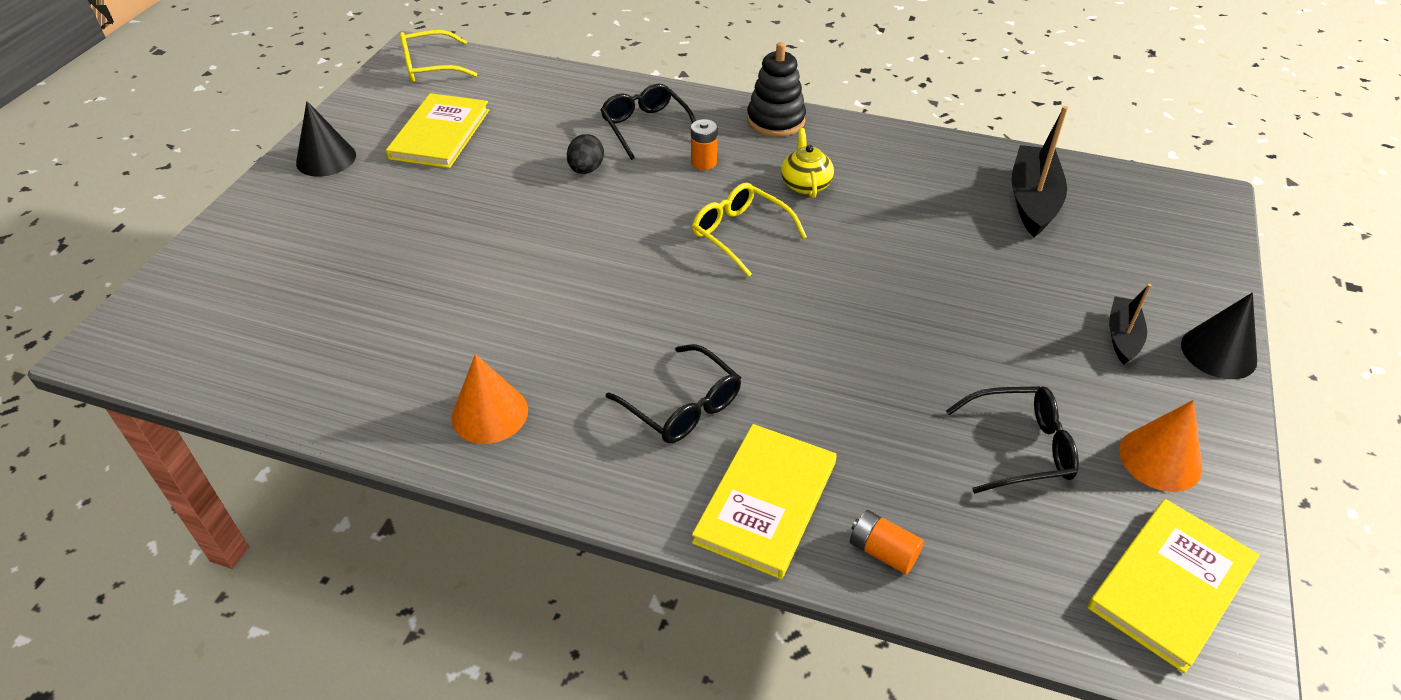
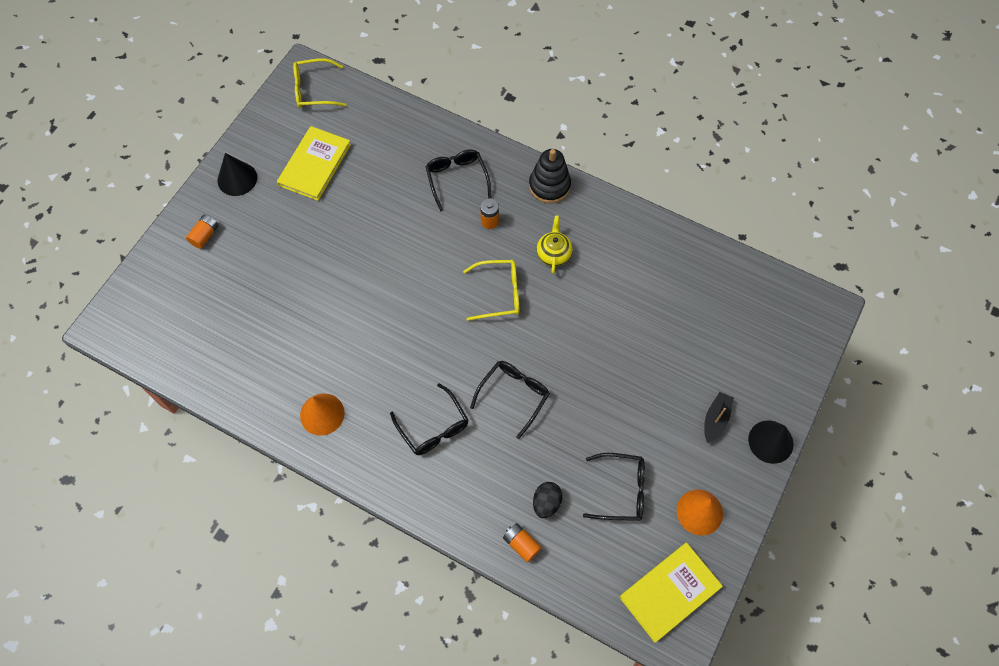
camera: 10 degrees right, 20 degrees up
(278, 222) = (205, 235): none -> orange battery
(586, 169) = (409, 216): black egg -> black egg (546, 503)
(740, 234) = (499, 293): yellow glasses -> yellow glasses turned 120 degrees clockwise
(765, 502) = (466, 501): yellow book -> none
(801, 348) = (514, 395): none -> black glasses
(1032, 200) = (703, 293): black boat -> none

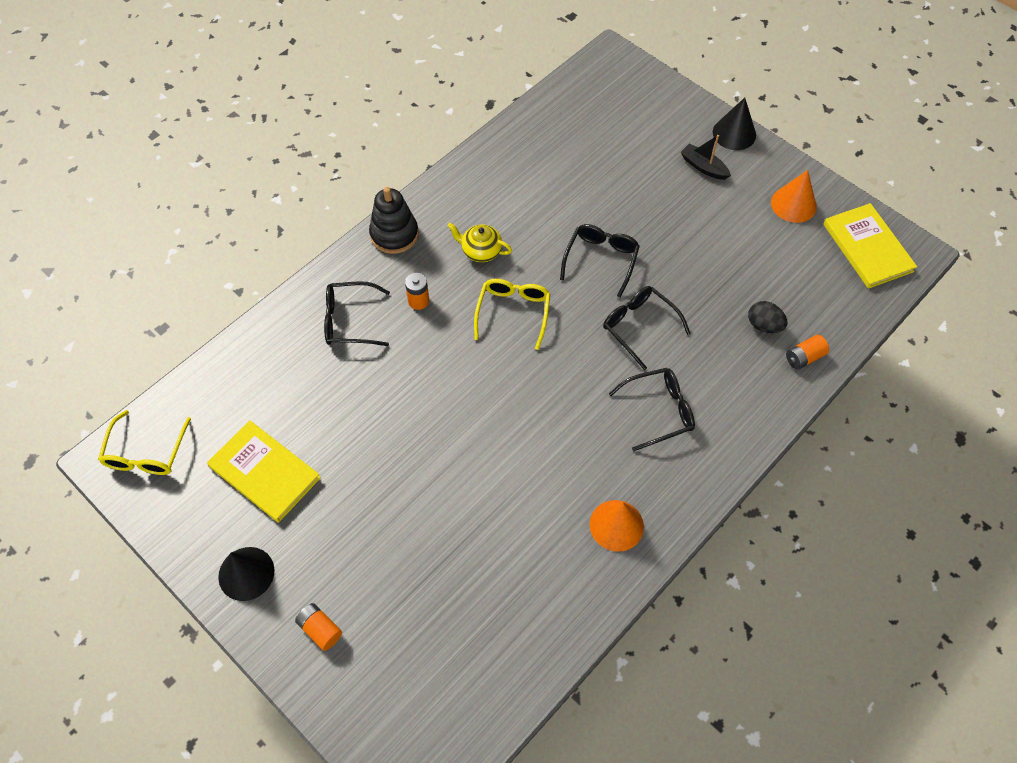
camera: 75 degrees left, 5 degrees down
(621, 490) = (761, 259): black glasses -> black glasses (601, 260)

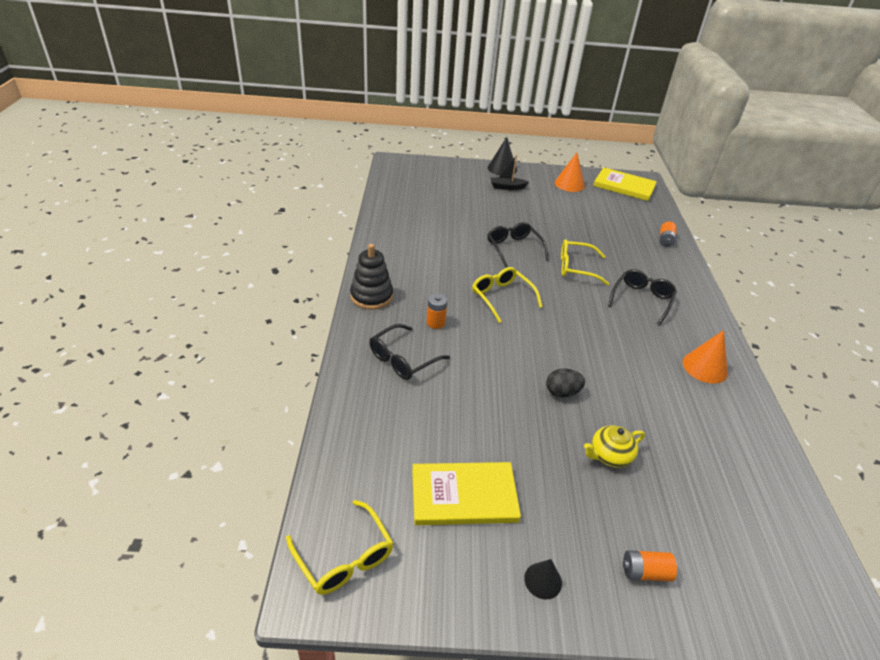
camera: 45 degrees left, 20 degrees down
(246, 573) = (543, 580): black cone -> black cone, size x0.61
(480, 251) = (440, 277): yellow teapot -> yellow teapot (609, 456)
(639, 326) = (576, 268): black glasses -> yellow glasses
(764, 325) = (630, 236): black egg -> black egg (562, 392)

